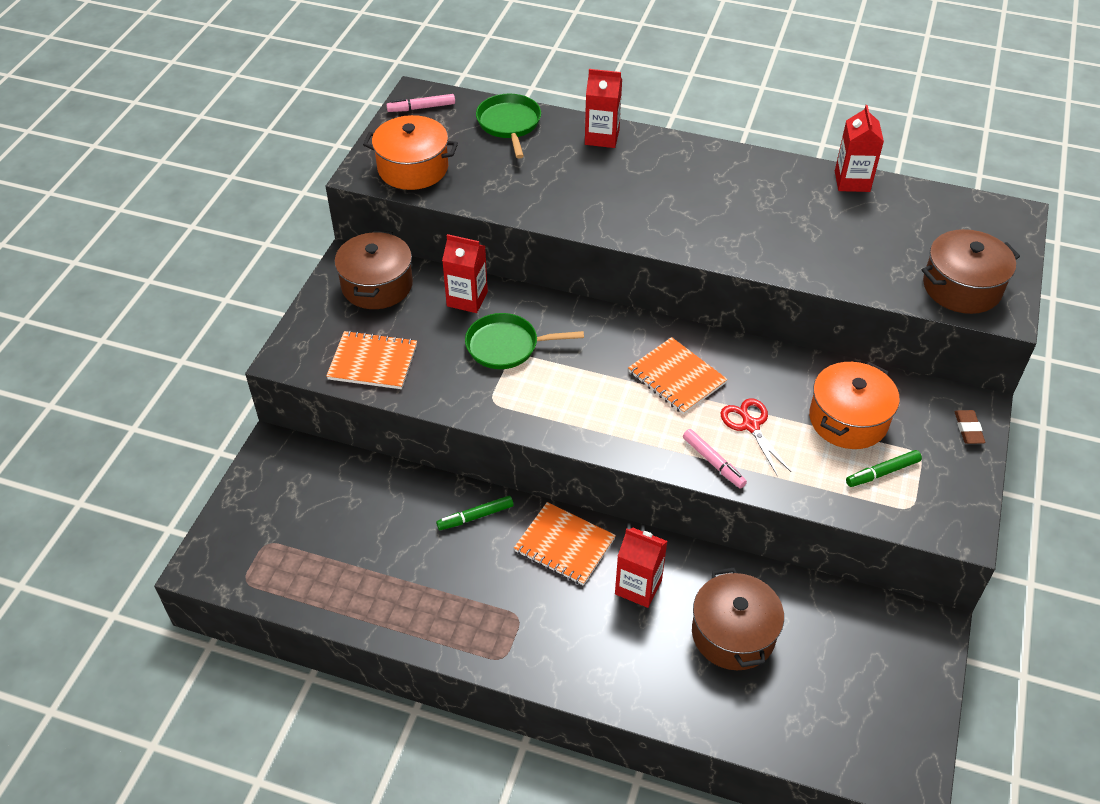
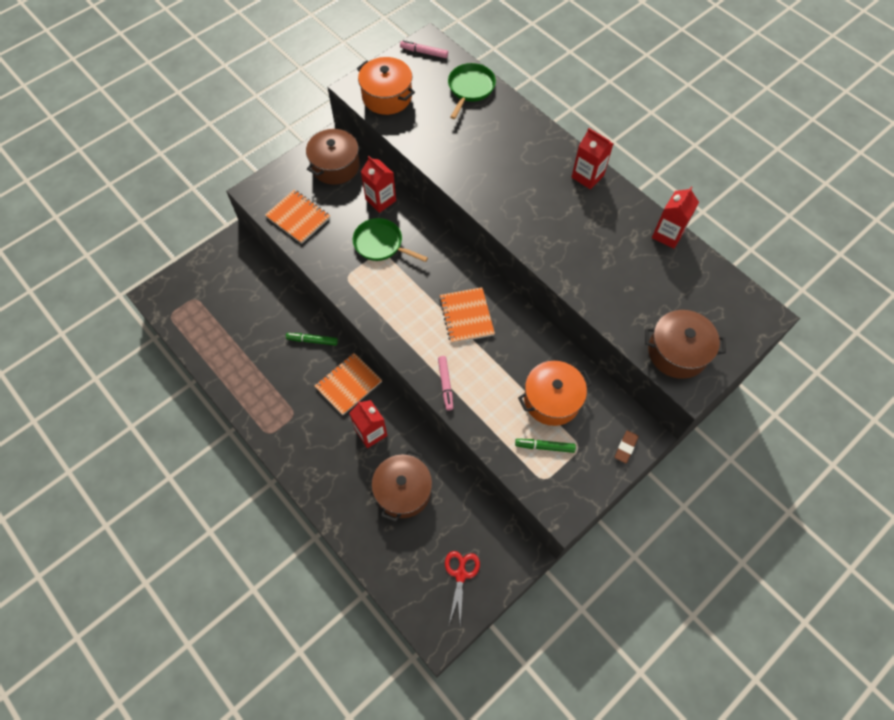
camera: 30 degrees right, 15 degrees up
(564, 545) = (348, 384): orange notebook -> orange notebook turned 75 degrees clockwise
(602, 137) = (523, 124): red carton -> red carton (587, 176)
(750, 425) = (487, 372): red scissors -> red scissors (461, 575)

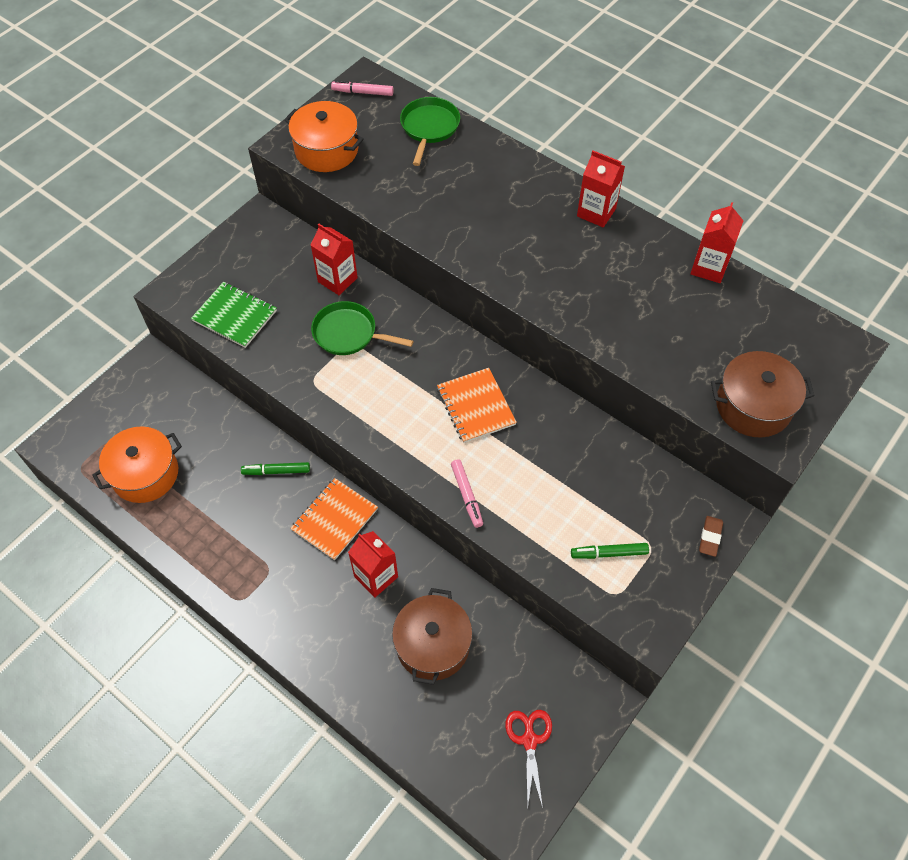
camera: 10 degrees left, 5 degrees down
(298, 217) = (235, 316): orange notebook -> green notebook
(335, 166) = (271, 246): brown pot -> none
(552, 400) = (605, 493): orange pot -> orange pot (145, 474)

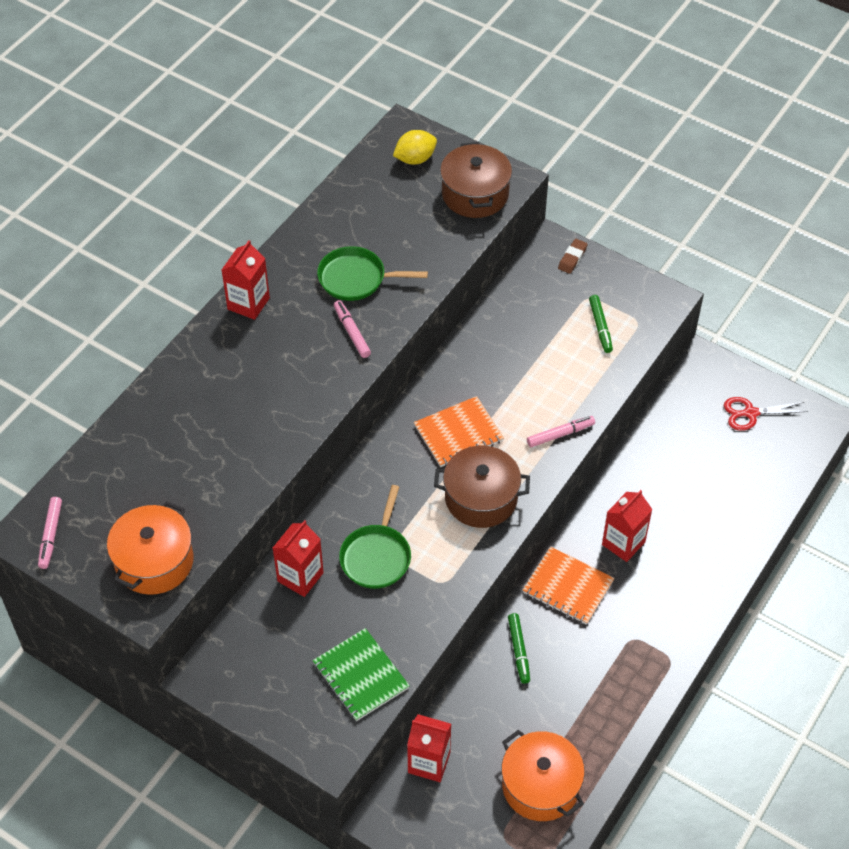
camera: 95 degrees left, 5 degrees down
(235, 316) = (360, 676): green notebook -> green notebook turned 60 degrees counterclockwise
(429, 128) = (117, 460): green pan -> green pan (356, 278)
(433, 645) = (682, 490): brown pot -> brown pot (481, 498)
(558, 287) = (352, 332): none -> pink marker
(709, 268) = (318, 218): red carton -> red carton (429, 762)
(710, 537) = (572, 258): brown eraser -> brown eraser turned 75 degrees counterclockwise
(802, 354) = (415, 159): none -> yellow lemon

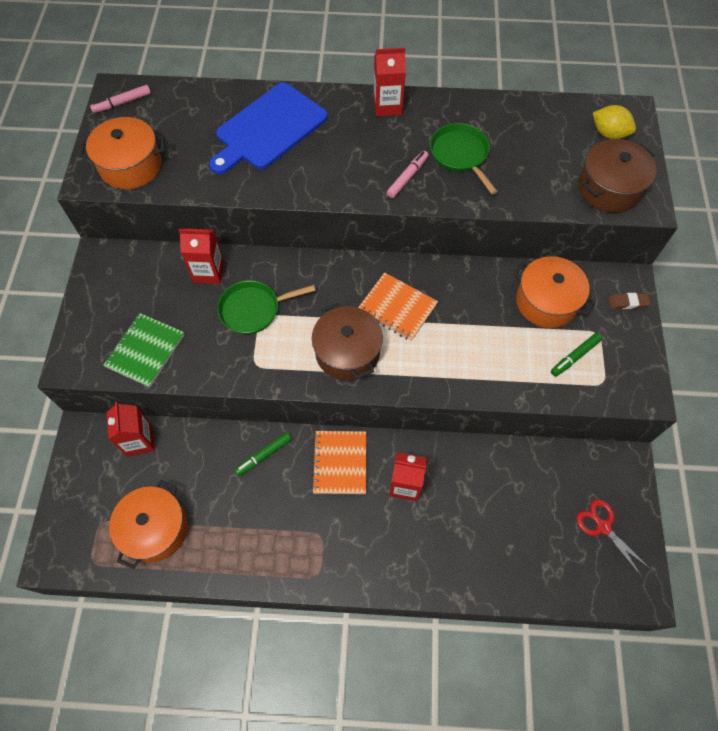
camera: 60 degrees right, 10 degrees up
(199, 416) = (268, 129): none -> blue cutting board
(531, 315) = (546, 302): none -> orange pot
(560, 434) = (445, 379): pink marker -> none

